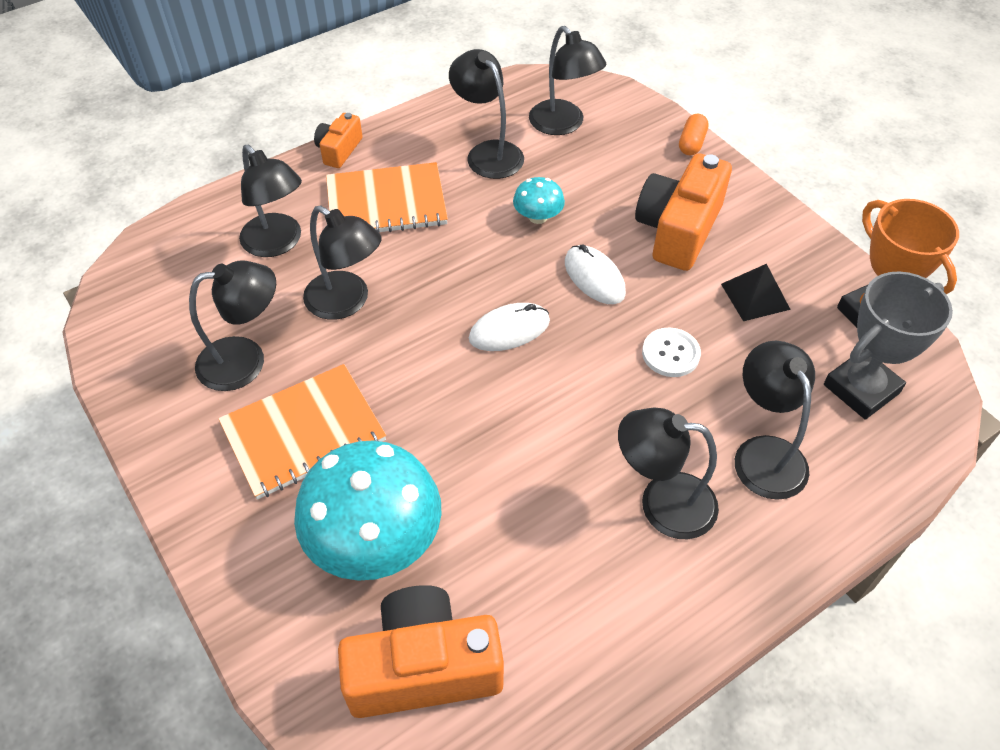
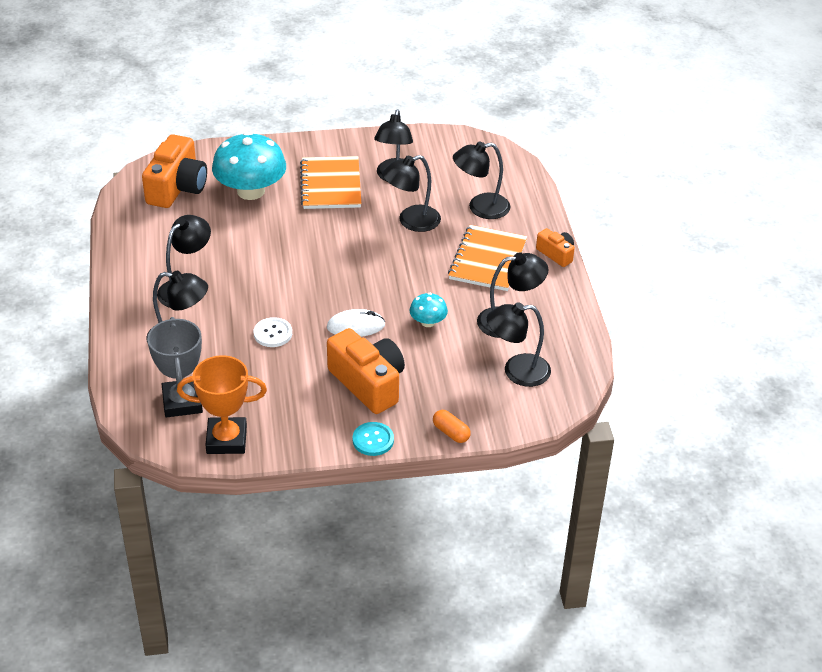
camera: 115 degrees right, 10 degrees down
(509, 330) = (342, 276): white mouse -> none
(755, 195) = (373, 440): none -> turquoise button
(755, 296) = (285, 392): black pyramid -> none

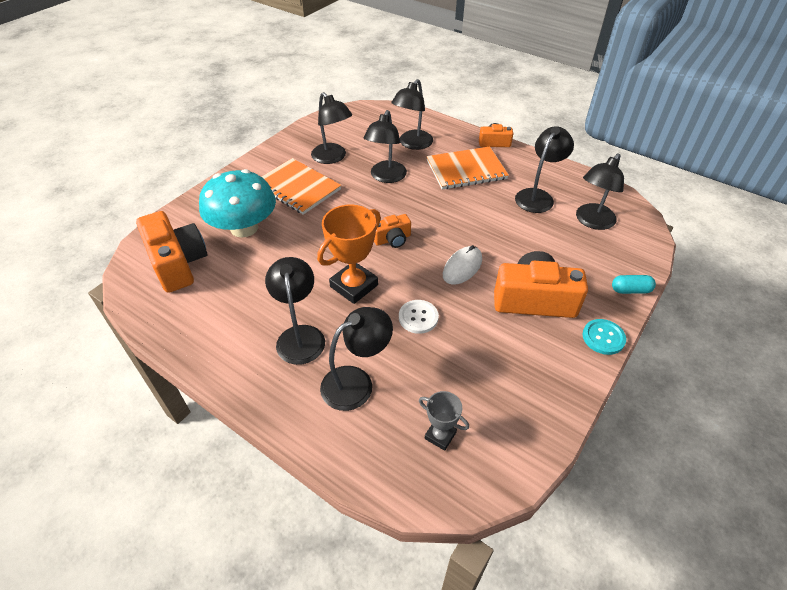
camera: 45 degrees left, 5 degrees up
(182, 402) = (440, 435): grey trophy -> grey trophy, size x0.55
(226, 440) = (521, 435): orange trophy -> orange trophy (354, 286)
(338, 271) = (392, 239): none -> orange camera
(428, 322) = (498, 230): turquoise mushroom -> none
(451, 433) = (630, 290): orange capsule -> turquoise capsule
(488, 260) = (466, 170): orange notebook -> orange notebook turned 75 degrees counterclockwise

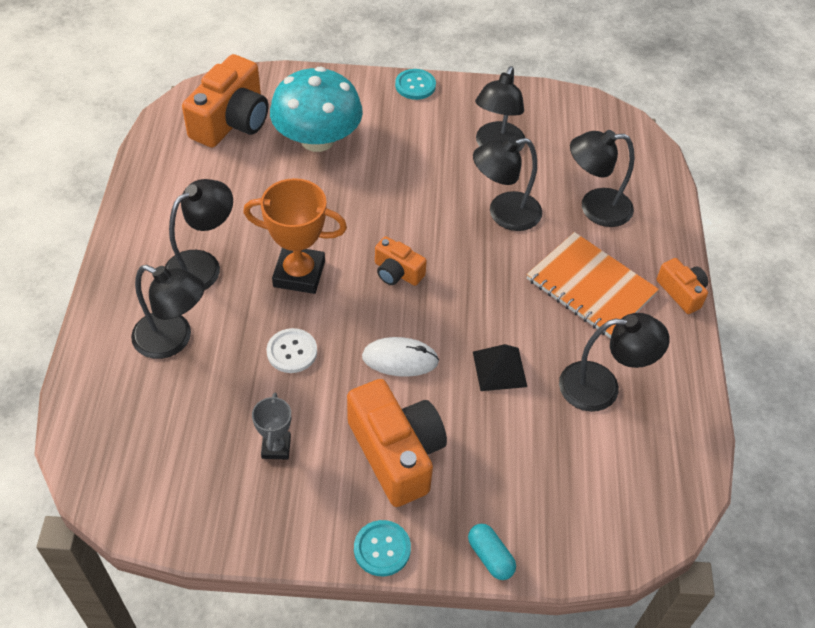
camera: 55 degrees right, 5 degrees up
(247, 167) = (415, 85): none -> turquoise button
(297, 188) = (416, 146): orange notebook -> none
(440, 435) = (149, 438): grey trophy -> grey trophy (276, 447)
(499, 228) = (499, 369): none -> black pyramid
(592, 222) = (599, 469): black lamp -> none

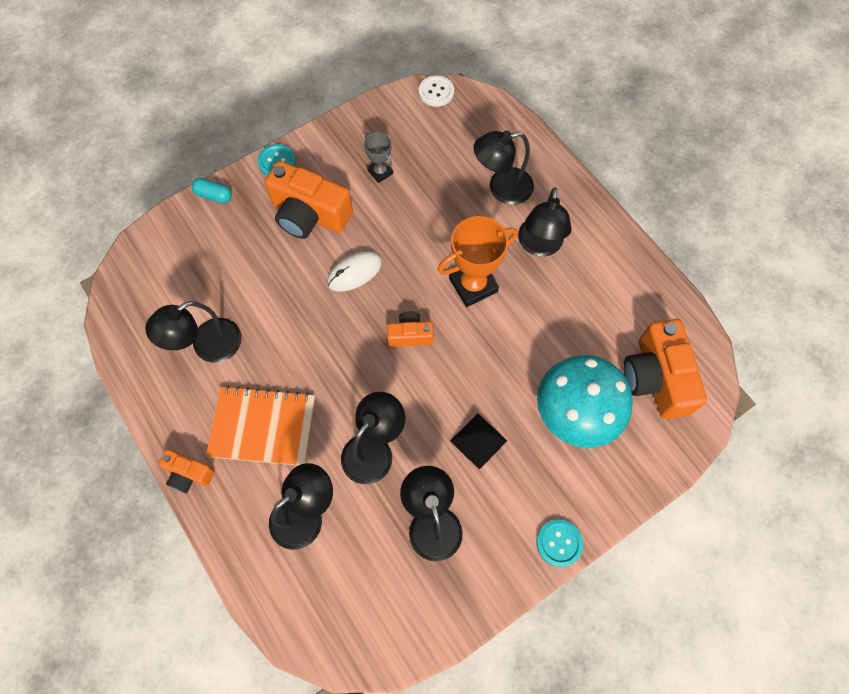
camera: 145 degrees right, 15 degrees up
(292, 352) = (425, 230): white button -> white button (436, 92)
(499, 369) = (285, 311): black pyramid -> black pyramid (478, 440)

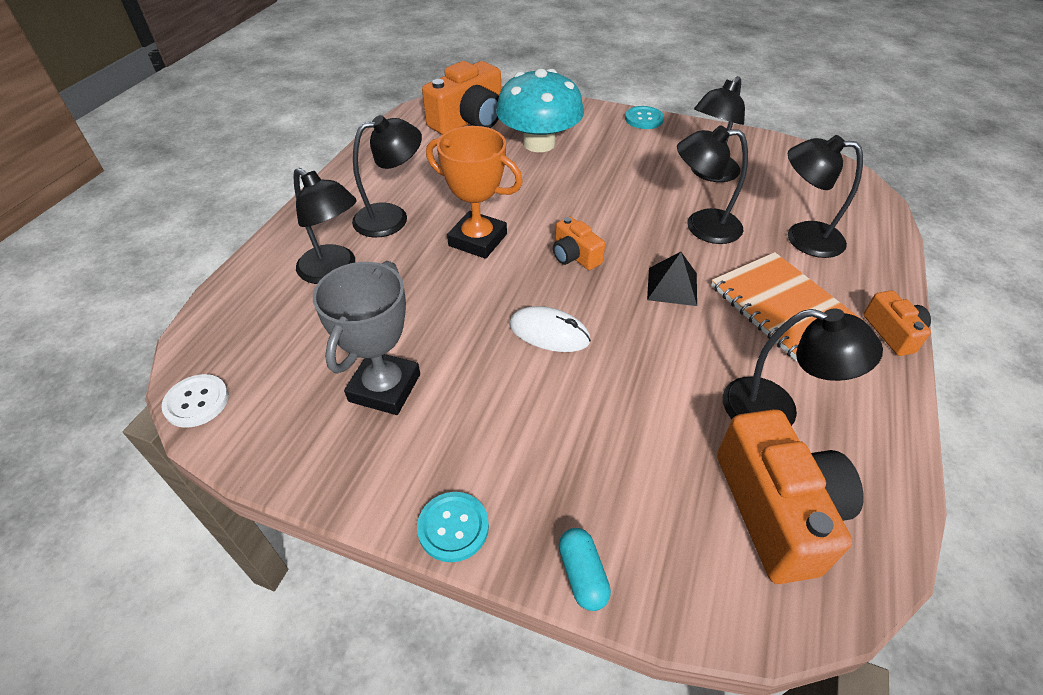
camera: 125 degrees left, 20 degrees down
(309, 214) = (510, 424): orange camera -> orange camera (776, 510)
(380, 172) = (384, 388): grey trophy -> grey trophy, size x1.82
(478, 440) = (620, 177): black pyramid -> black pyramid (672, 286)

